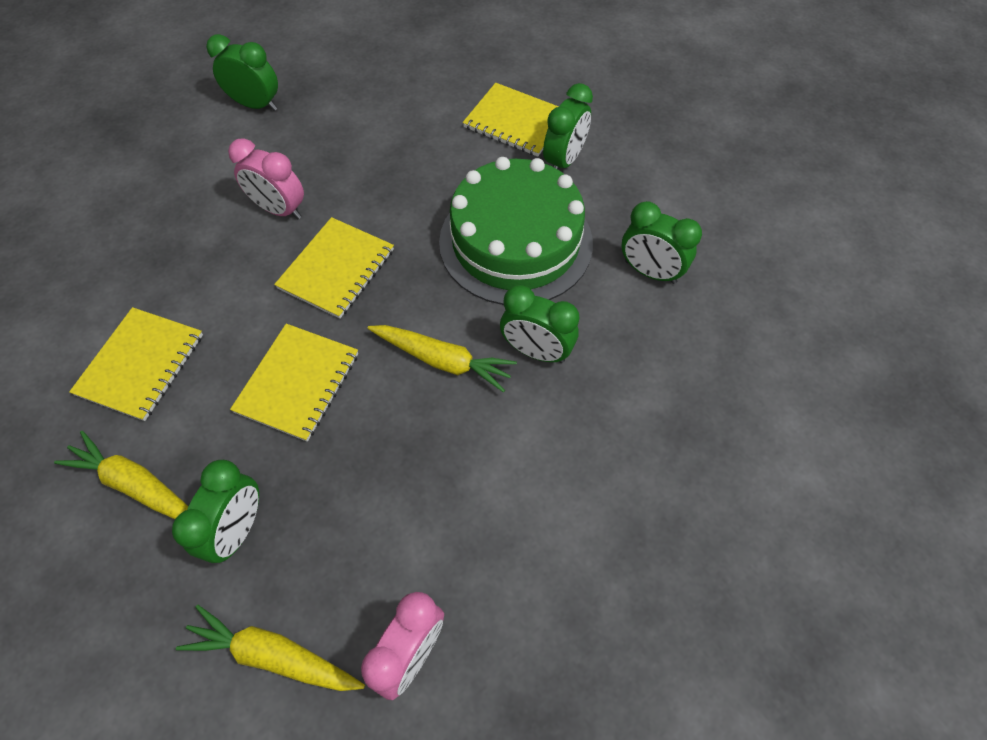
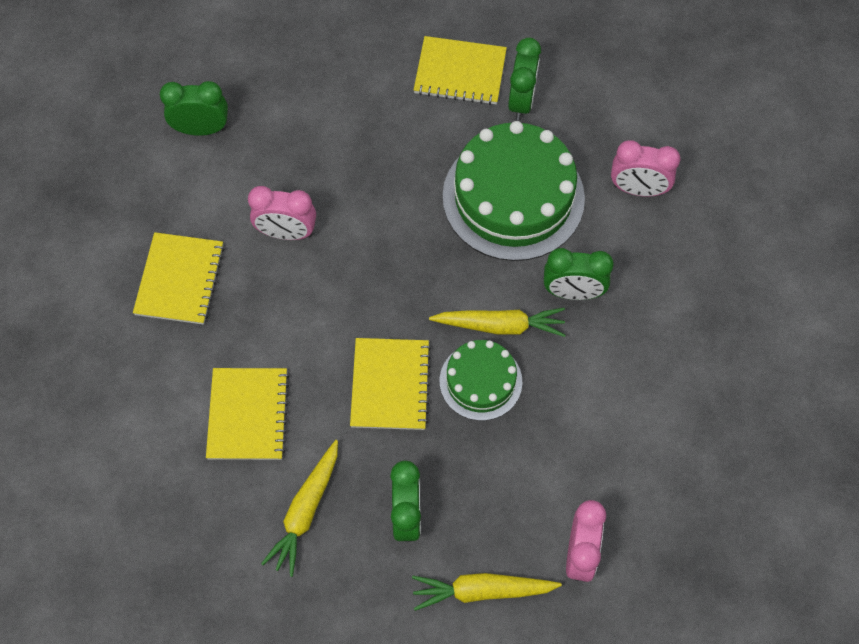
camera: 20 degrees left, 5 degrees up
(136, 485) = (305, 511): yellow carrot -> yellow carrot turned 75 degrees counterclockwise
(336, 269) = (369, 273): yellow notebook -> yellow notebook (179, 280)
(393, 411) = (480, 381): none -> green cake
(650, 272) = (638, 189): green clock -> pink clock

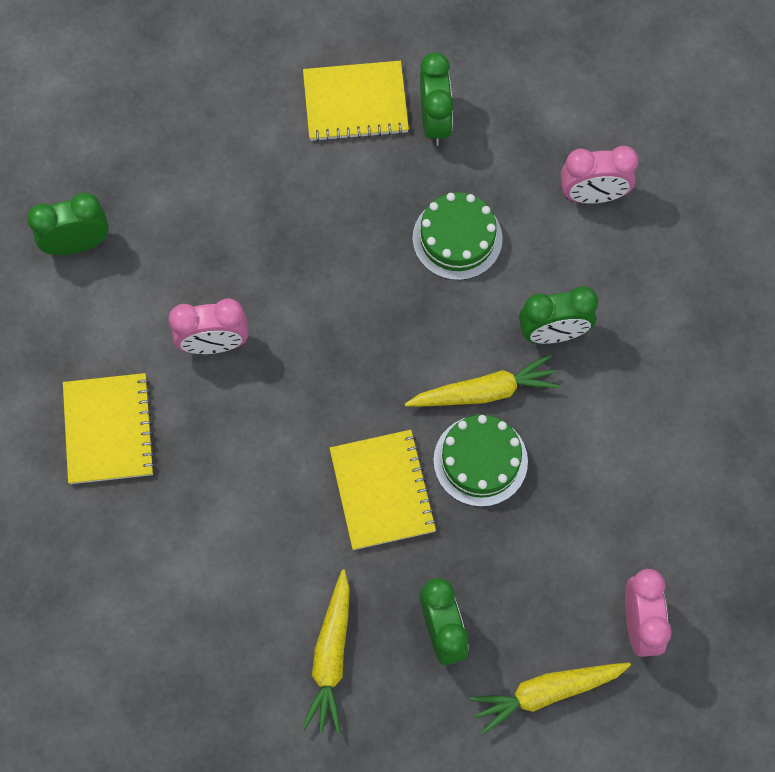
camera: 15 degrees left, 5 degrees up
(248, 415) = (234, 566): yellow notebook -> none
(513, 197) = (457, 238): green cake -> green cake, size x0.55

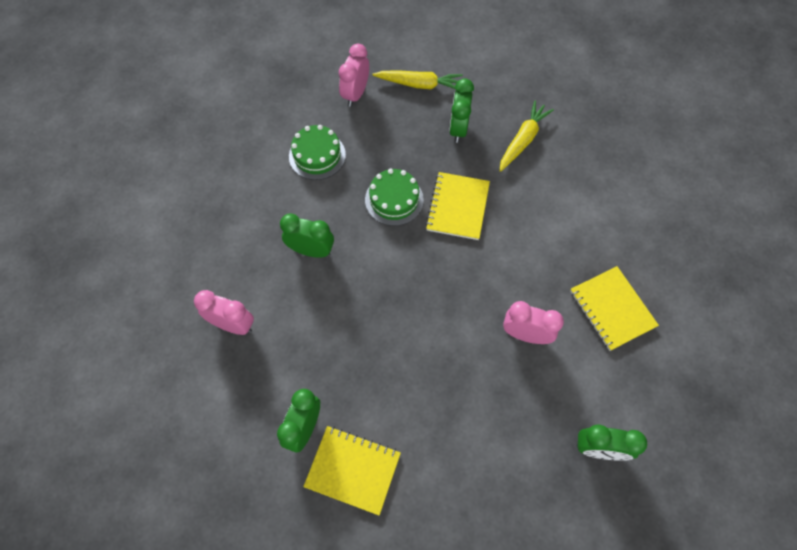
camera: 155 degrees left, 5 degrees down
(108, 430) = (612, 309): yellow notebook -> yellow notebook turned 45 degrees counterclockwise
(457, 238) = (336, 335): green cake -> green cake (317, 155)
(484, 392) = (371, 235): yellow carrot -> none

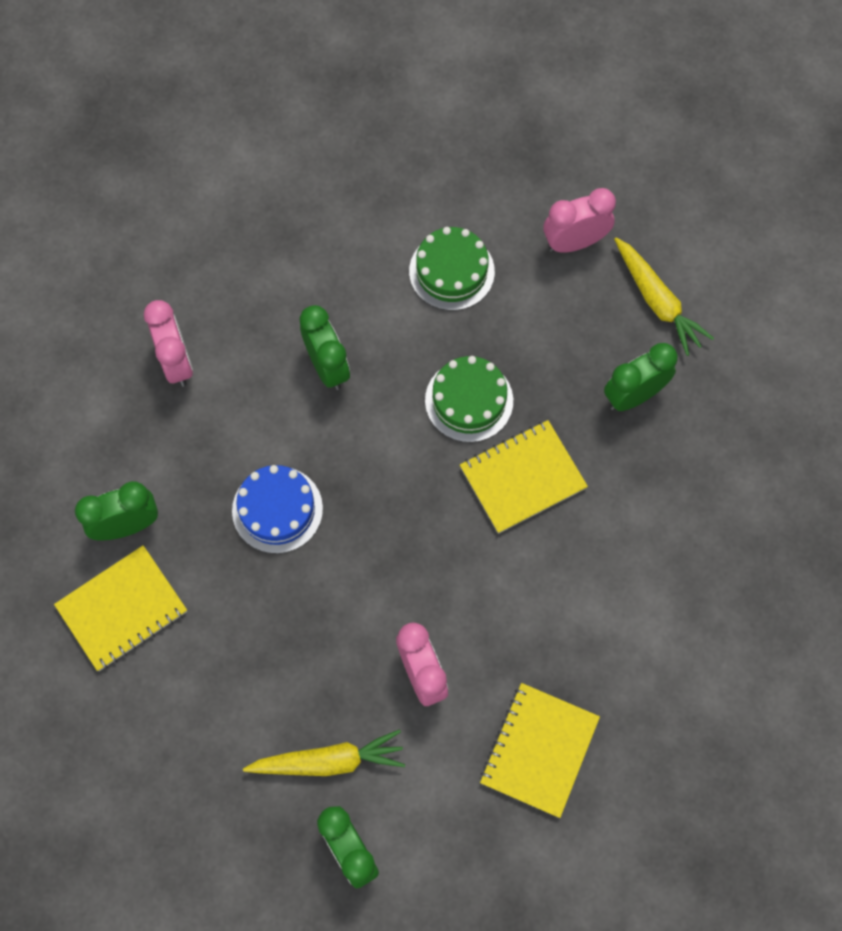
camera: 50 degrees right, 5 degrees up
(353, 470) = (122, 609): yellow notebook -> yellow notebook turned 75 degrees clockwise
(369, 337) = (277, 509): none -> blue cake
(523, 140) = (687, 482): yellow carrot -> yellow carrot (329, 761)

